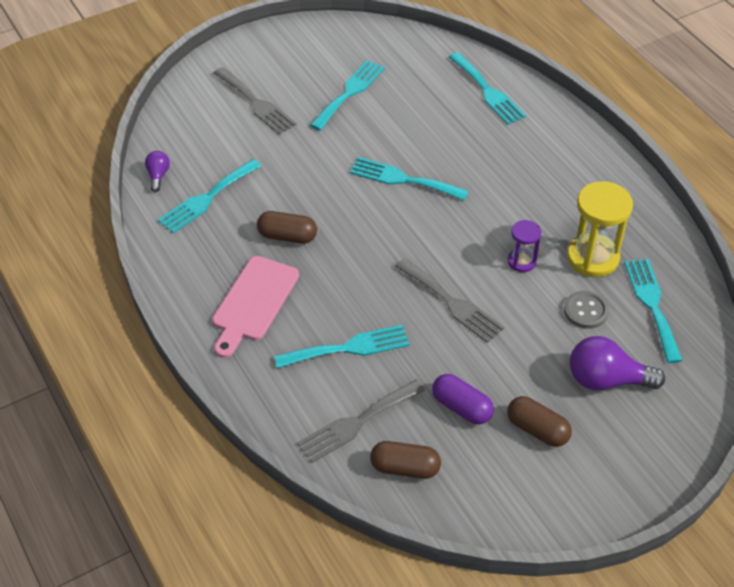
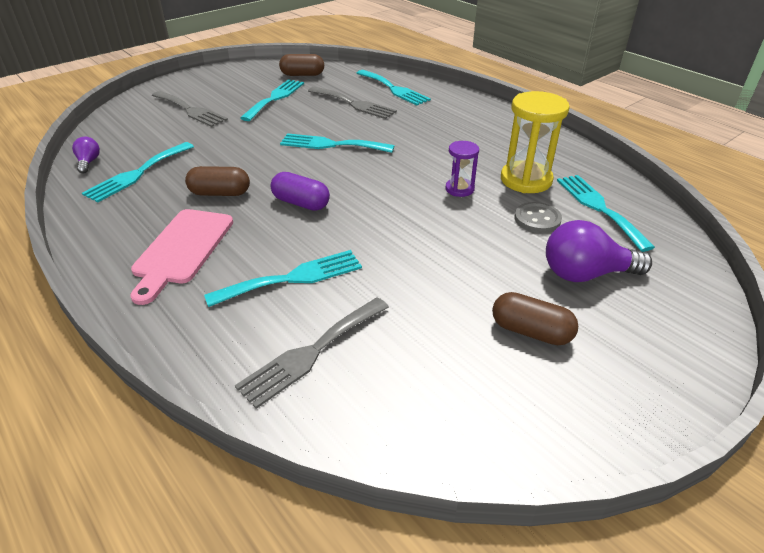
camera: 10 degrees left, 10 degrees down
(405, 468) = (381, 397): brown capsule -> brown capsule (302, 75)
(452, 303) = (399, 227): grey fork -> grey fork (354, 104)
(461, 407) = (435, 320): purple capsule -> purple capsule (301, 203)

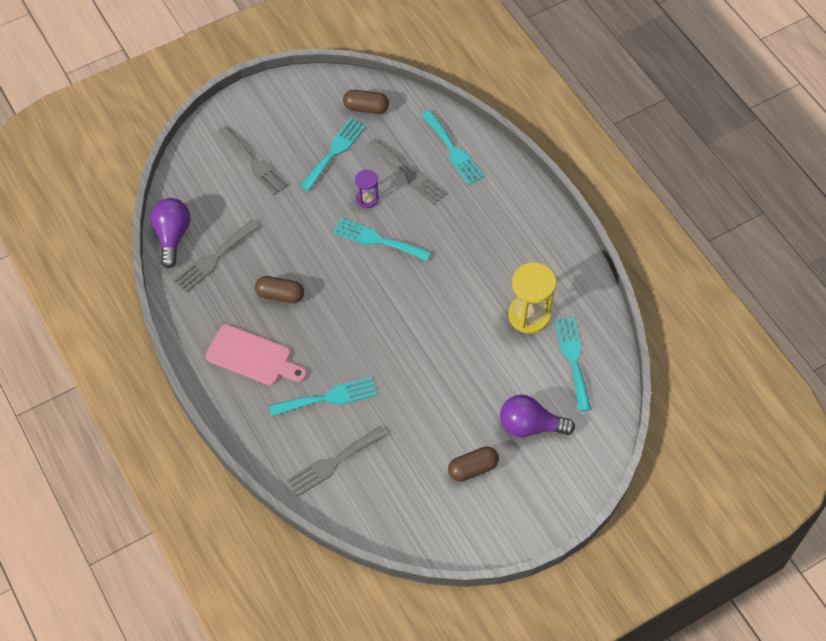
camera: 10 degrees right, 20 degrees up
(88, 162) = (172, 236): purple light bulb -> purple light bulb, size x1.92
(137, 174) = (213, 258): turquoise fork -> grey fork
(182, 249) = (252, 357): pink cutting board -> pink cutting board turned 90 degrees counterclockwise
(301, 203) = (342, 317): purple capsule -> none
(459, 189) = (471, 319): purple hourglass -> purple hourglass (367, 199)
(531, 331) = (472, 468): brown capsule -> brown capsule turned 60 degrees counterclockwise
(537, 219) = (519, 364): grey button -> none

